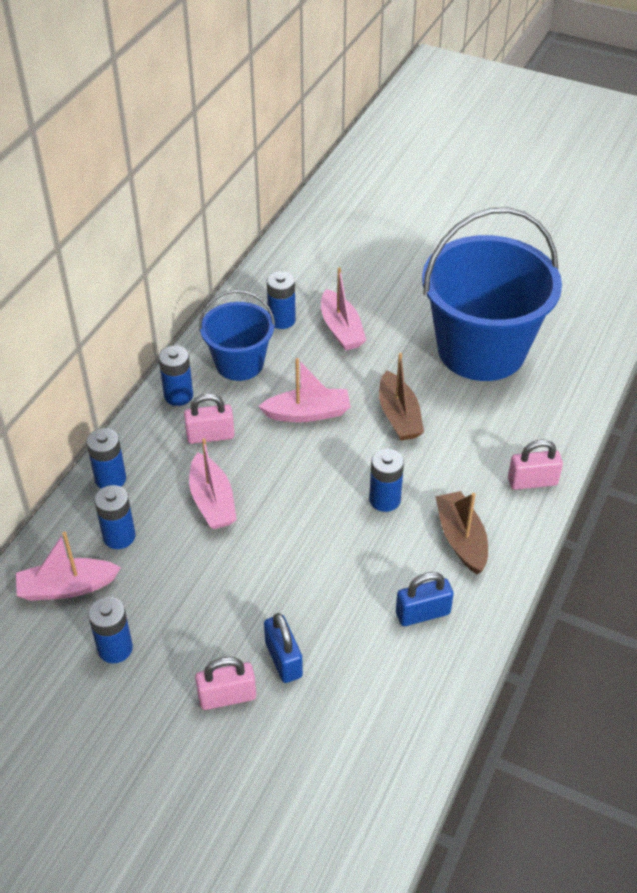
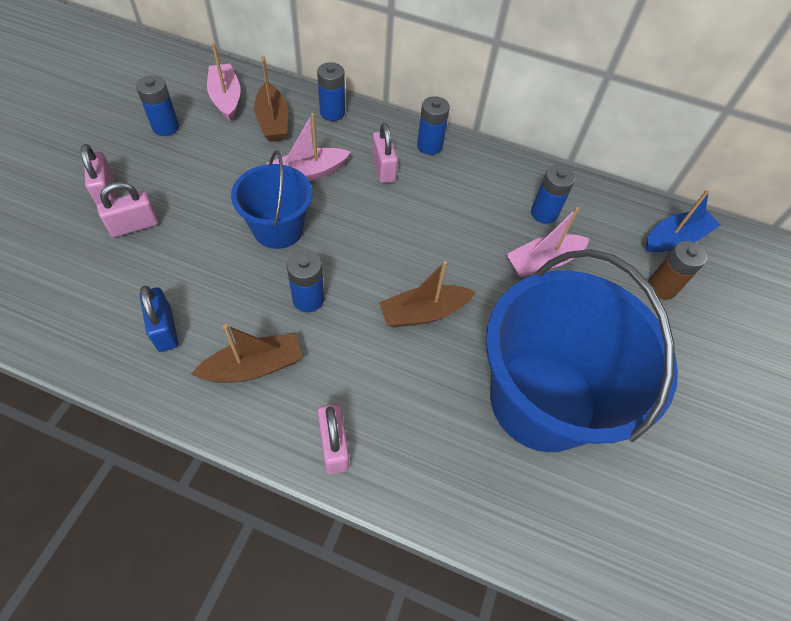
camera: 80 degrees right, 10 degrees up
(119, 536) = (273, 121): blue battery -> brown boat
(239, 363) = (477, 184): blue bucket -> blue bucket (278, 229)
(283, 659) = (134, 225): blue padlock -> pink padlock
(307, 413) = (418, 236): pink boat -> none
(316, 241) = (675, 239): none -> blue boat
(369, 260) = (661, 287): none -> brown battery

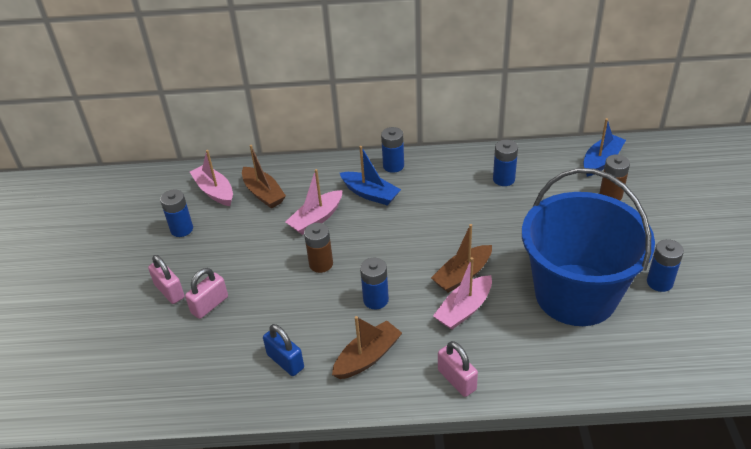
camera: 15 degrees left, 15 degrees down
(278, 229) = (321, 264): blue bucket -> brown battery
(332, 112) = (305, 170): blue battery -> blue battery (659, 282)
(383, 168) = (370, 194): pink padlock -> blue boat
(543, 262) = (523, 211): pink boat -> pink boat (464, 309)

